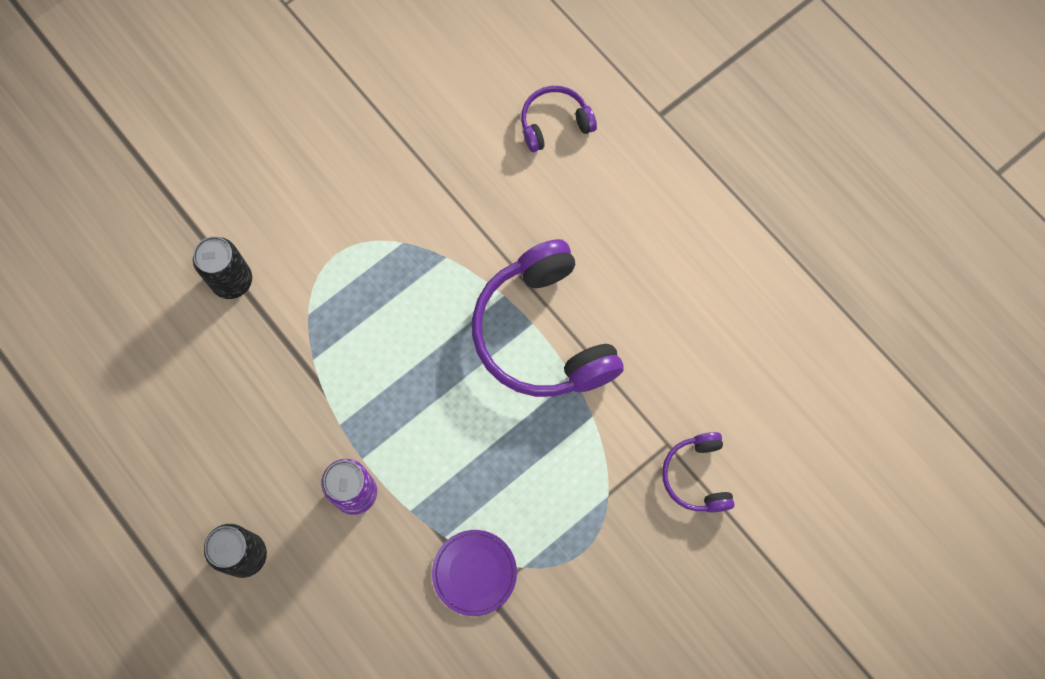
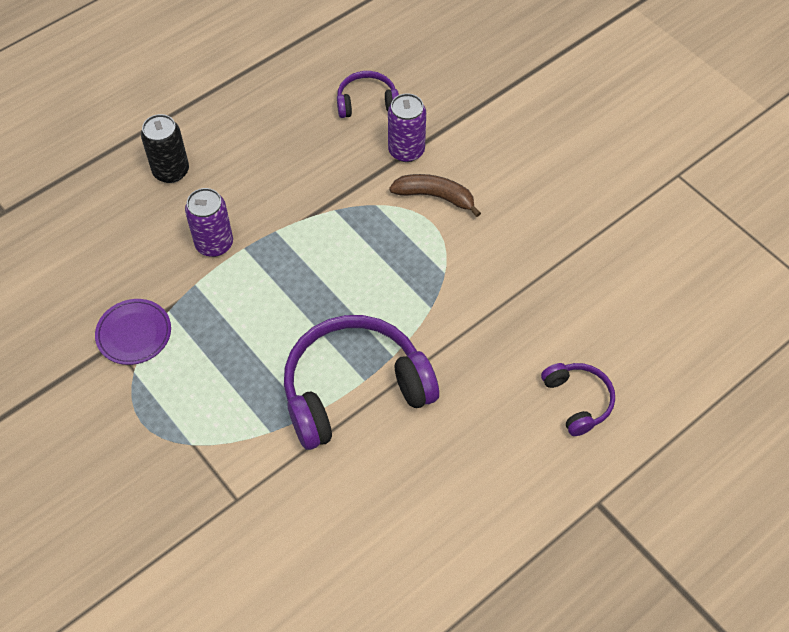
camera: 90 degrees right, 15 degrees down
(232, 280) = (406, 150): black can -> purple can
(300, 250) = (435, 196): none -> brown banana
(697, 476) = (202, 527): purple headphones -> purple headphones (367, 102)

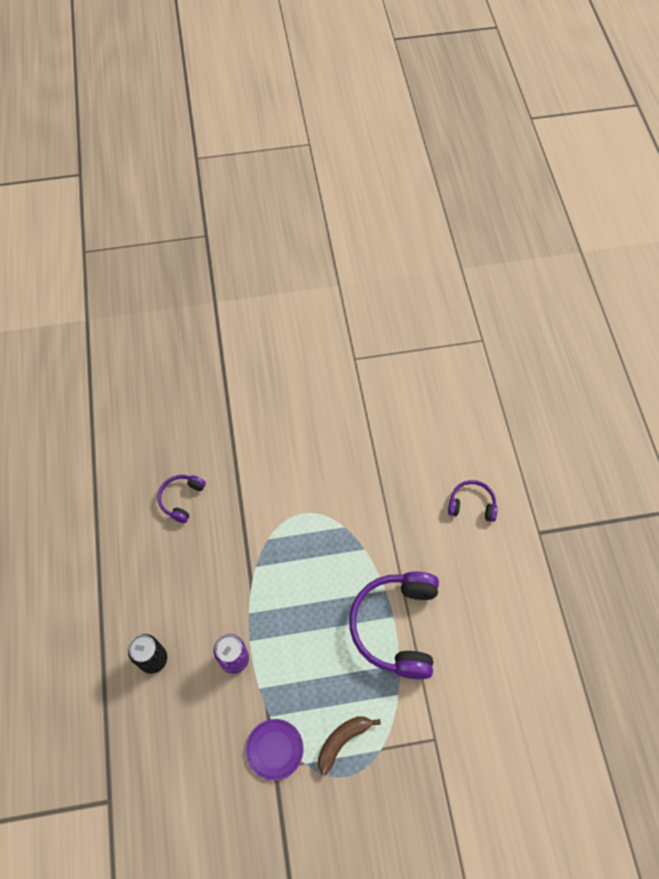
camera: 60 degrees left, 5 degrees up
(406, 150) = (237, 497): purple can -> none
(435, 196) = (284, 500): brown banana -> brown banana (342, 741)

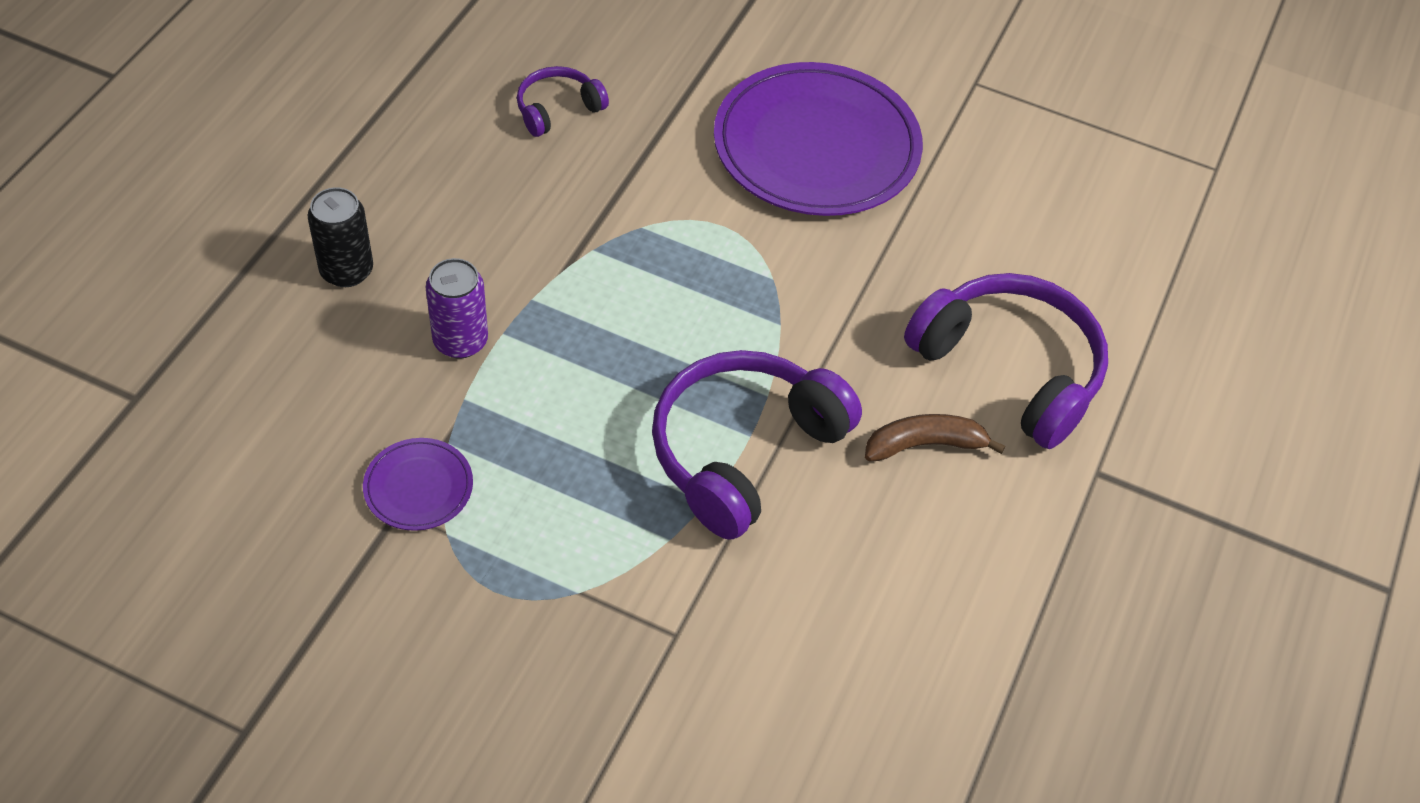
camera: 30 degrees right, 10 degrees down
(312, 441) = (816, 147): none -> purple plate
(342, 741) = (528, 542): brown banana -> brown banana (924, 445)
(472, 504) = (1010, 369): purple headphones -> purple headphones, size x1.99

